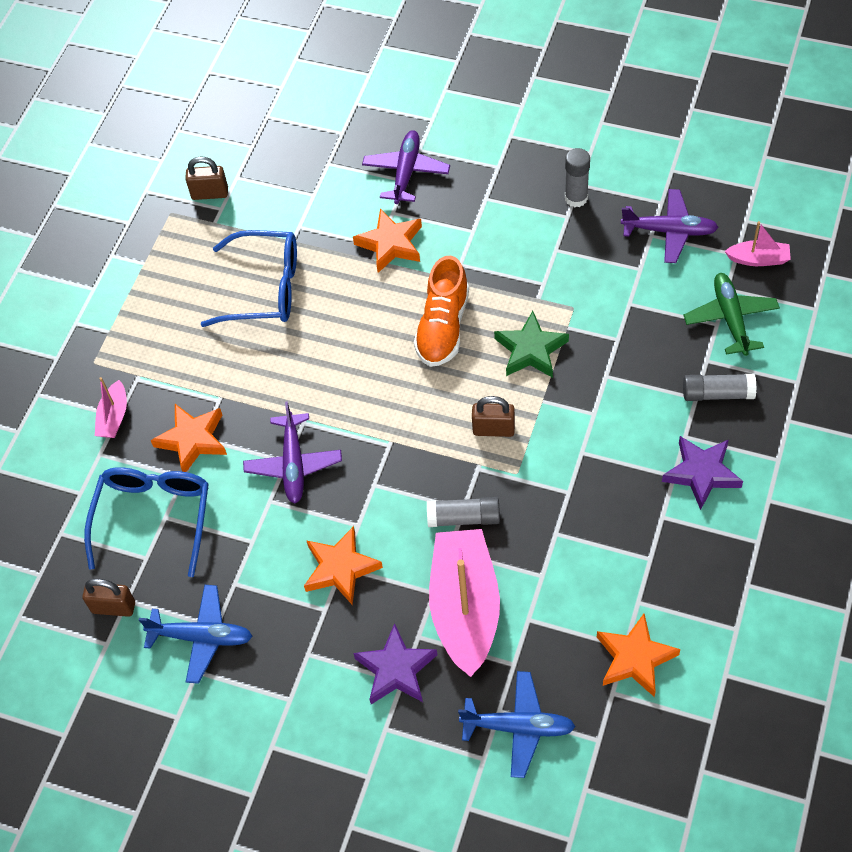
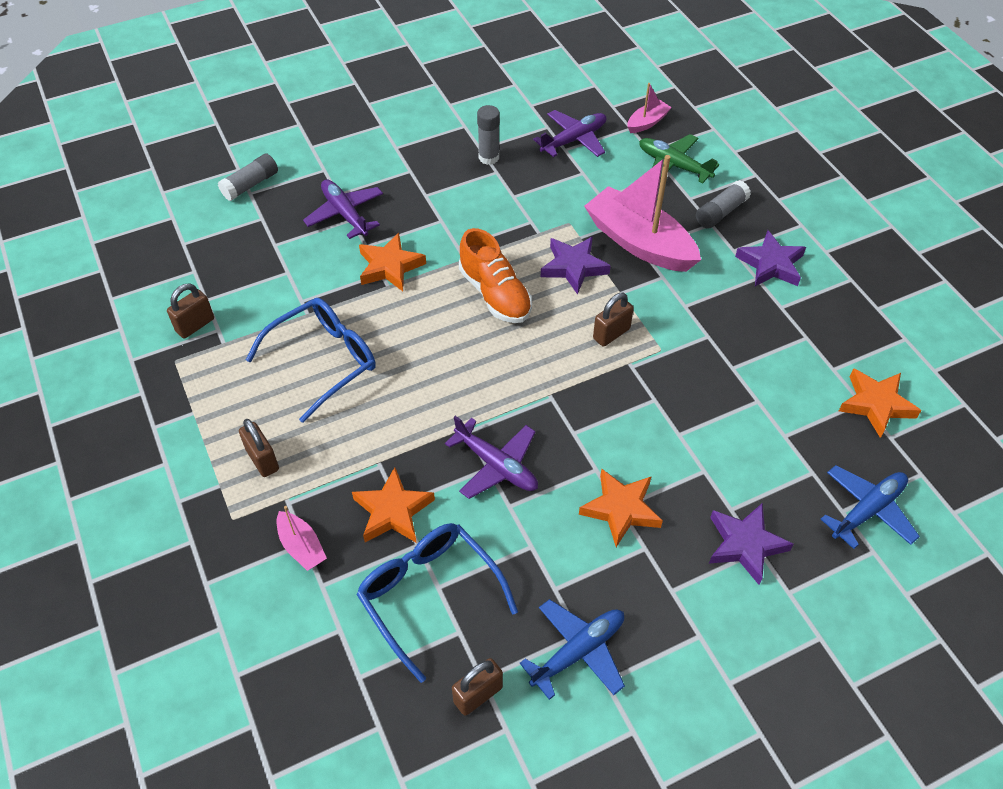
camera: 50 degrees left, 5 degrees down
(151, 334) = (262, 460): none -> brown padlock
(464, 518) = (663, 405): grey glue stick -> grey glue stick (251, 185)
(465, 608) = (737, 463): pink boat -> pink boat (639, 242)
(530, 350) = (573, 267): green star -> purple star

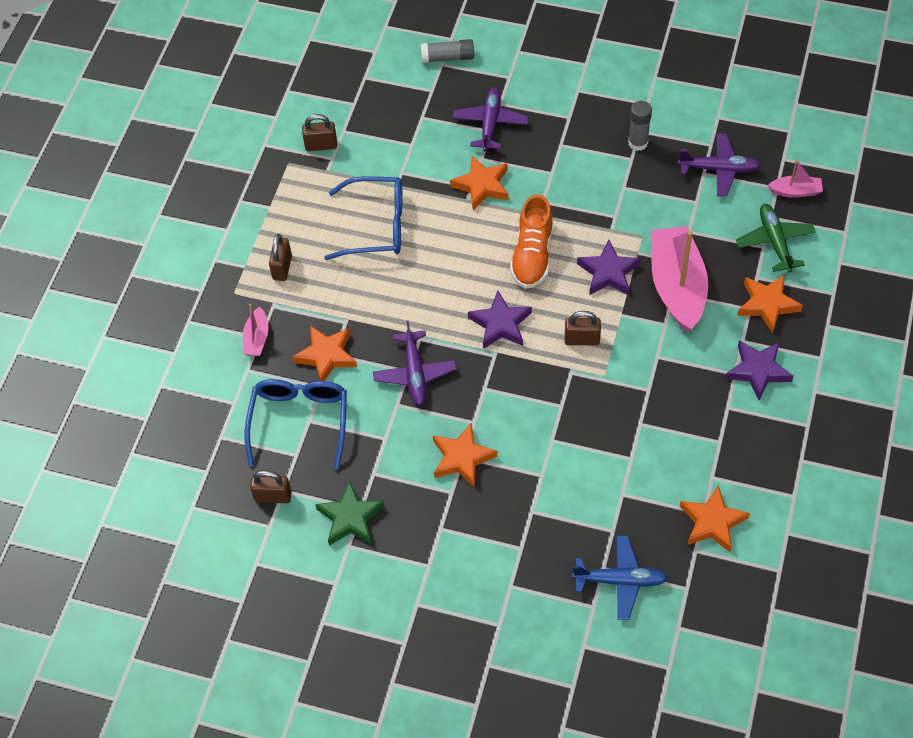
camera: 45 degrees right, 5 degrees up
(578, 651) = (350, 518): blue plane -> green star
(720, 212) = (767, 305): grey glue stick -> orange star
(745, 544) = (515, 538): purple star -> purple star (500, 324)

